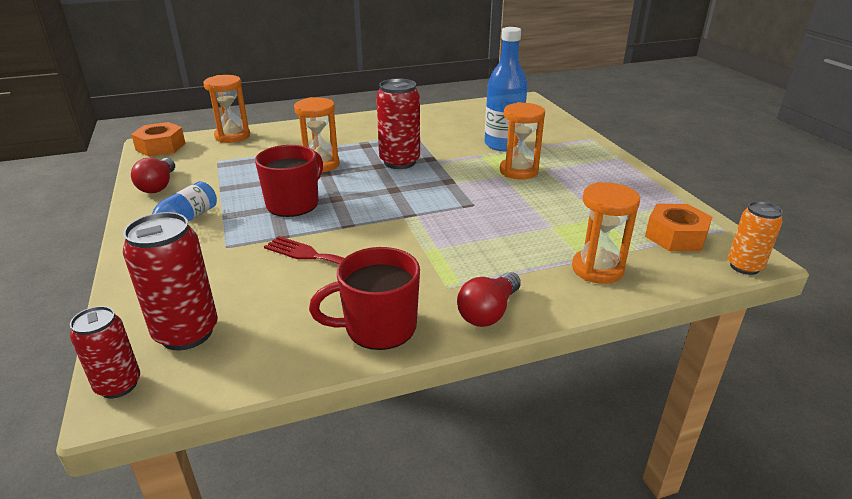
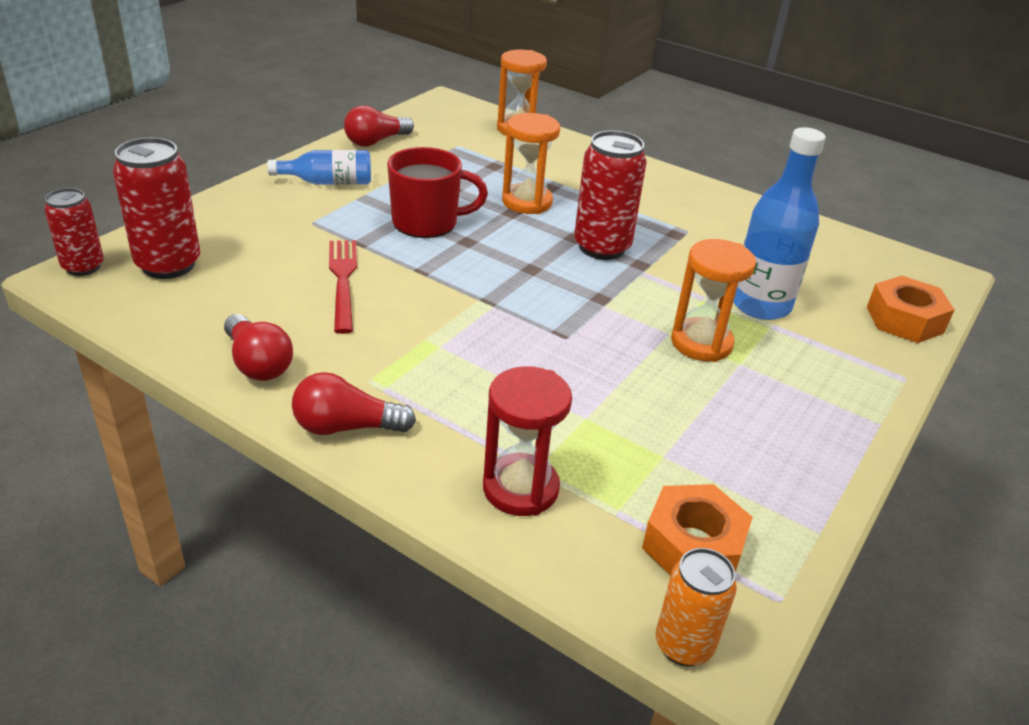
camera: 50 degrees right, 5 degrees up
(161, 147) = (446, 107): orange nut -> orange nut (904, 320)
(378, 328) = (258, 363): red mug -> red light bulb
(597, 269) = (520, 488): orange hourglass -> red hourglass

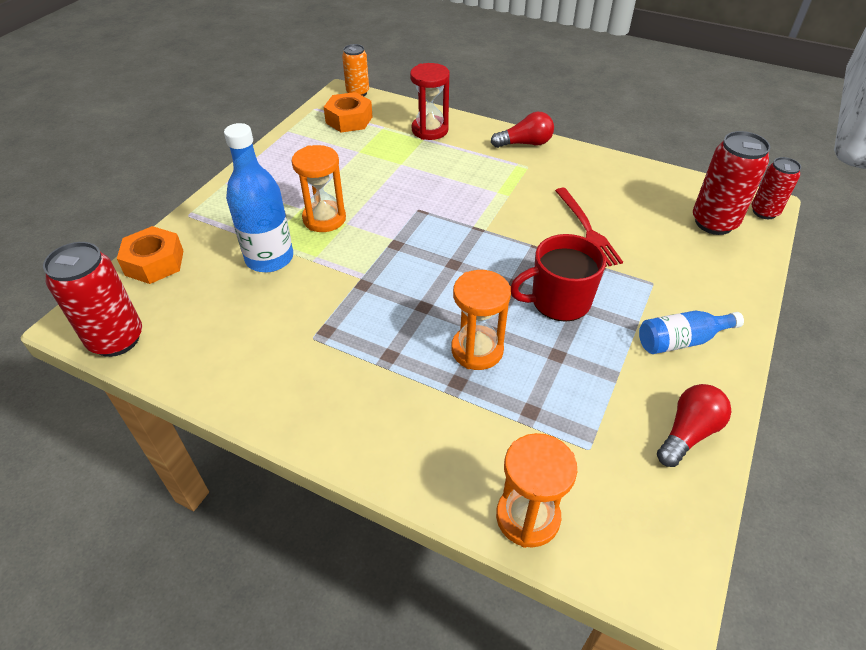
camera: 175 degrees right, 10 degrees up
(258, 363) = (594, 167): red light bulb -> none
(602, 247) = (397, 299): red can -> red can (116, 339)

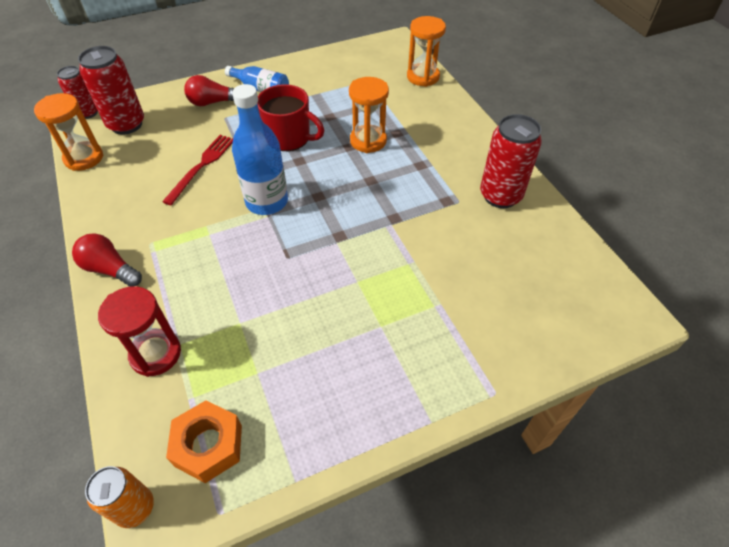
camera: 140 degrees left, 5 degrees up
(116, 339) = (604, 280): red can -> red can (500, 196)
(154, 263) = (551, 344): orange nut -> none
(269, 258) = (447, 284): blue bottle -> blue bottle (267, 202)
(324, 219) = (371, 298): orange hourglass -> orange hourglass (84, 158)
(688, 433) = (319, 64): red light bulb -> red light bulb (213, 102)

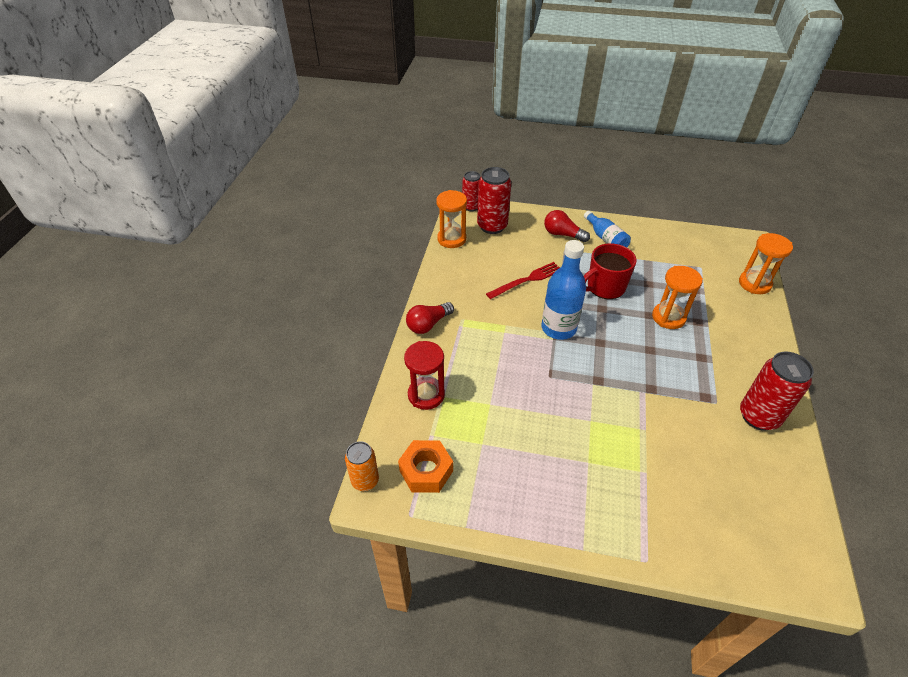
camera: 35 degrees right, 5 degrees down
(110, 269) = (428, 324): red light bulb -> red light bulb turned 105 degrees counterclockwise
(289, 138) = (605, 287): red mug -> red mug turned 90 degrees clockwise

